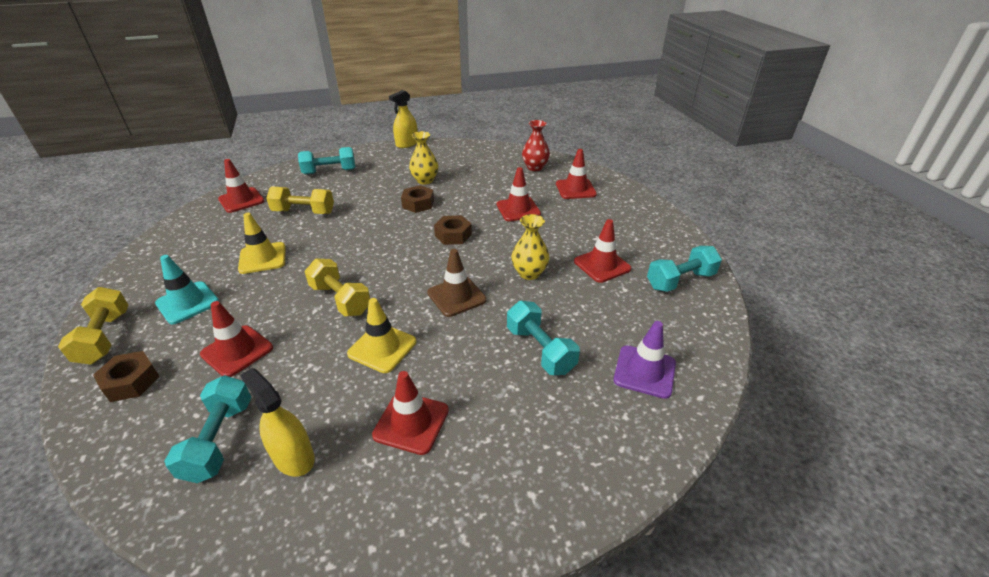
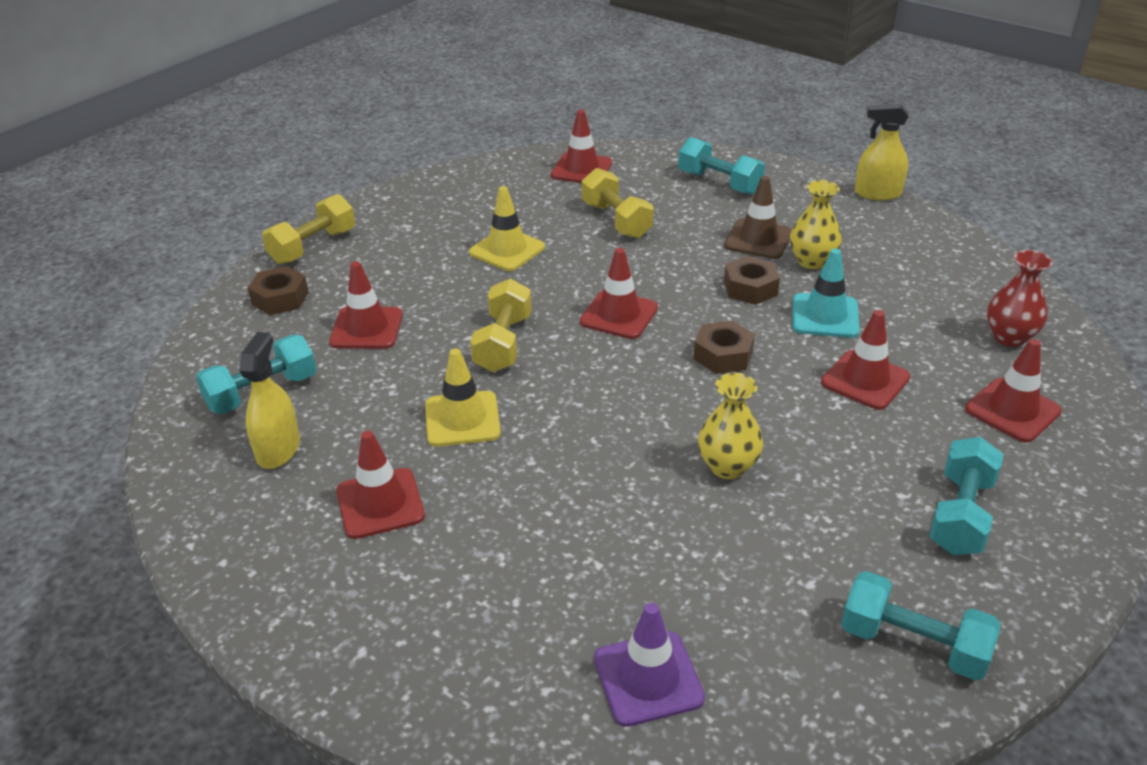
camera: 55 degrees right, 0 degrees up
(187, 303) = (396, 255): turquoise traffic cone -> turquoise traffic cone (825, 316)
(456, 296) = (606, 426): brown traffic cone -> brown traffic cone (758, 239)
(540, 350) = (587, 552): turquoise dumbbell -> turquoise dumbbell (961, 514)
(602, 265) = (839, 533): red traffic cone -> red traffic cone (619, 315)

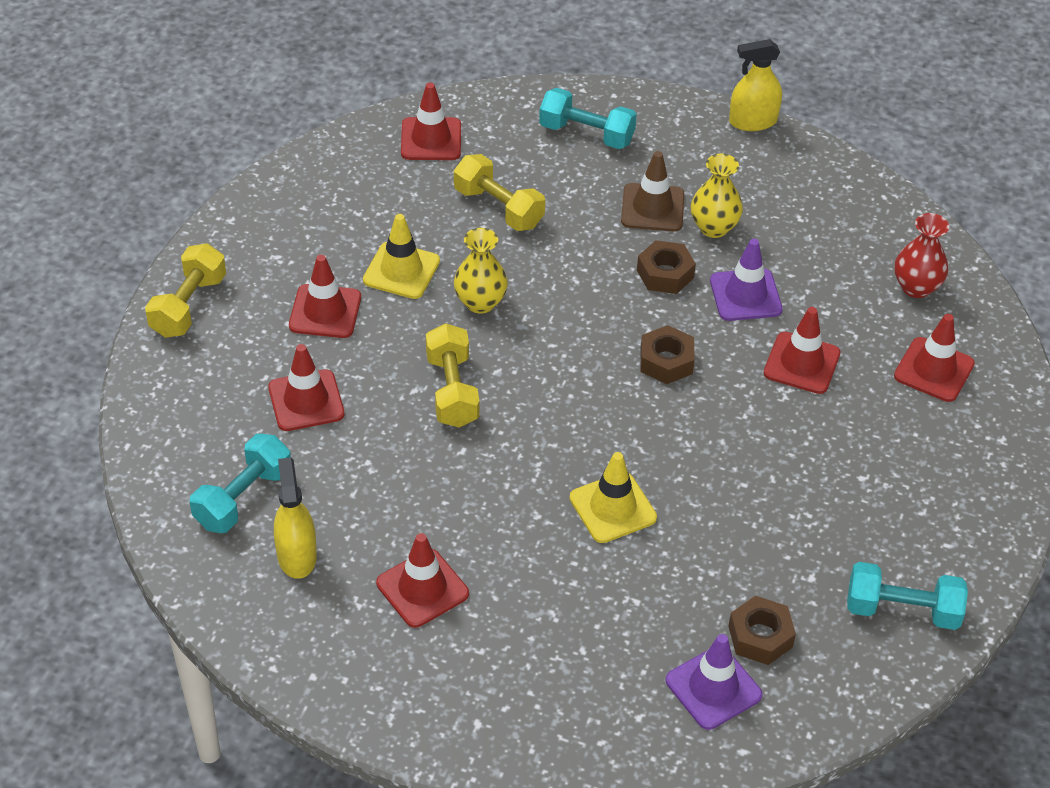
camera: 20 degrees left, 10 degrees up
(280, 298) = (193, 381): brown nut -> brown nut (760, 636)
(462, 419) = (454, 485): yellow traffic cone -> yellow traffic cone (613, 508)
(619, 315) = (550, 333): red traffic cone -> red traffic cone (325, 312)
(727, 466) = (710, 482): yellow vase -> yellow vase (480, 302)
(825, 316) = (745, 295): turquoise traffic cone -> purple traffic cone
(961, 514) = (913, 486): turquoise dumbbell -> none

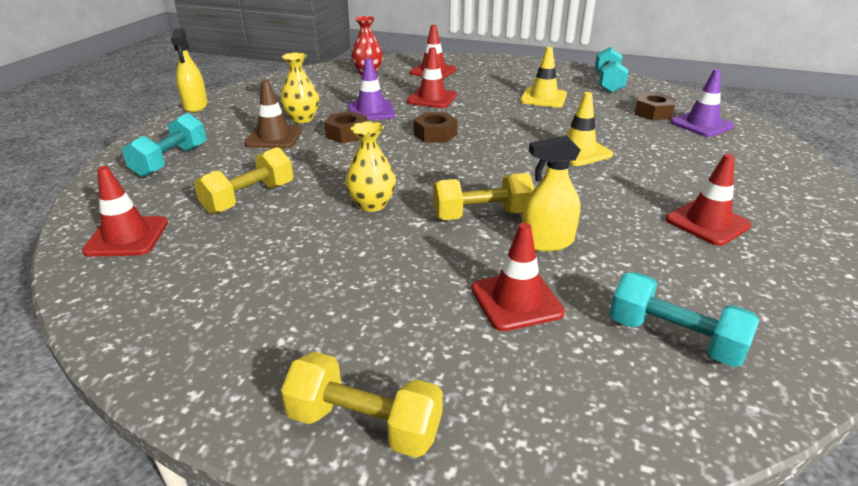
camera: 90 degrees left, 15 degrees down
(297, 556) = (724, 293): yellow spray bottle -> yellow spray bottle (547, 242)
(325, 312) = (380, 295): red traffic cone -> none
(401, 271) = (323, 247): yellow traffic cone -> yellow traffic cone (543, 98)

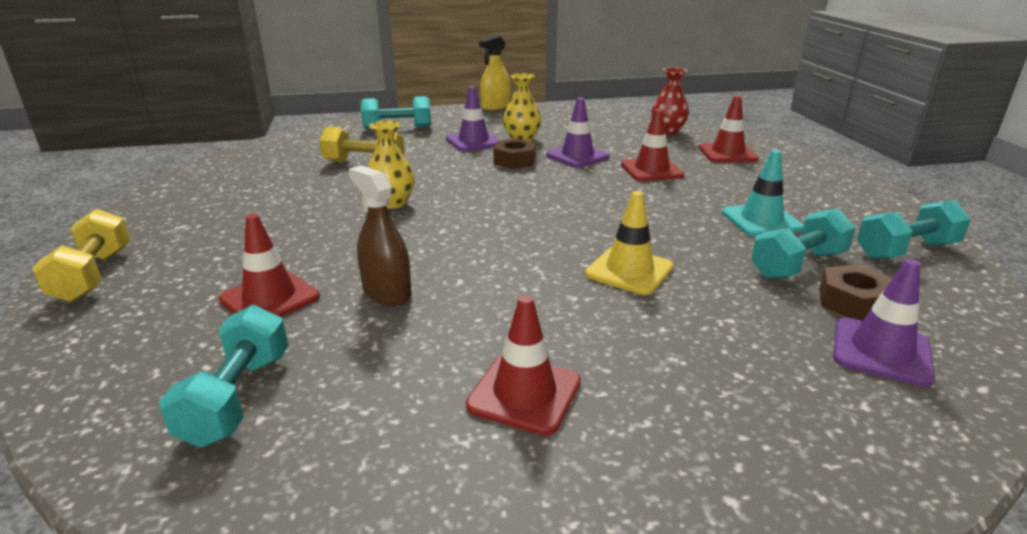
camera: 60 degrees right, 5 degrees down
(127, 237) = (285, 150): red traffic cone -> none
(274, 137) = (473, 141): brown traffic cone -> purple traffic cone
(435, 134) = (565, 192): brown nut -> none
(481, 215) = (414, 250): yellow dumbbell -> none
(543, 98) = (761, 220): yellow traffic cone -> turquoise traffic cone
(547, 242) = (387, 292): yellow spray bottle -> brown spray bottle
(605, 109) = (797, 265): none -> turquoise dumbbell

